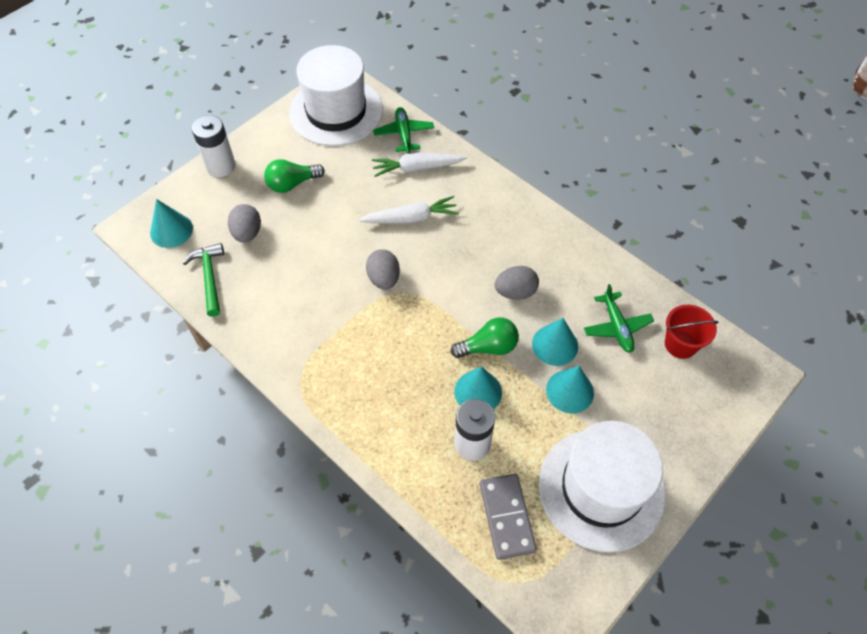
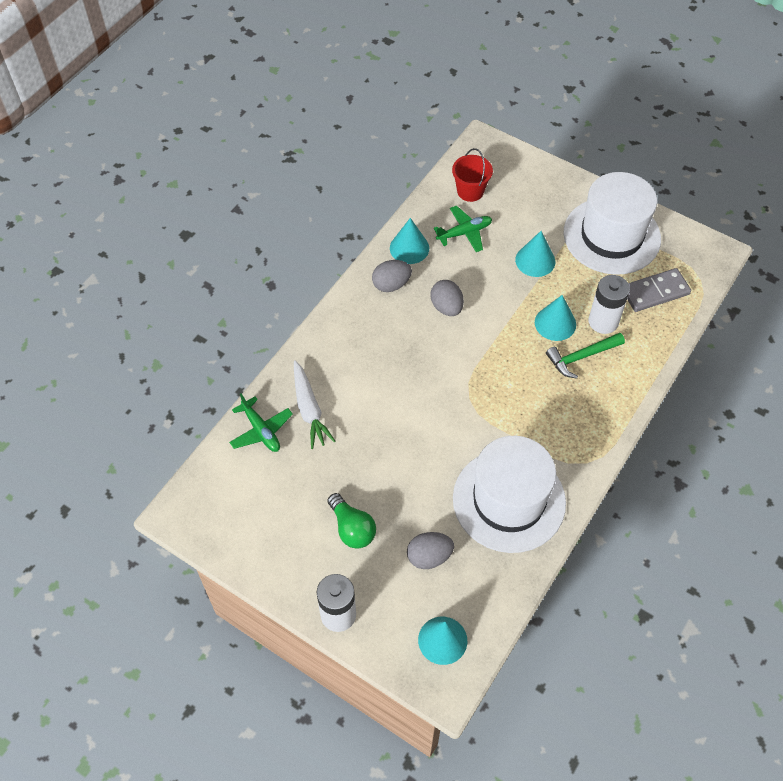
camera: 100 degrees left, 0 degrees up
(209, 278) = (495, 578): green hammer -> green hammer (581, 357)
(336, 111) = (233, 508): white hat -> white hat (509, 500)
(384, 279) = (457, 415): grey egg -> grey egg (391, 284)
(404, 134) = (261, 430): green plane -> green plane turned 105 degrees counterclockwise
(411, 218) = (378, 404): white carrot -> none
(488, 347) = (509, 321): green light bulb -> none
(555, 345) = (494, 274): turquoise cone -> turquoise cone (409, 248)

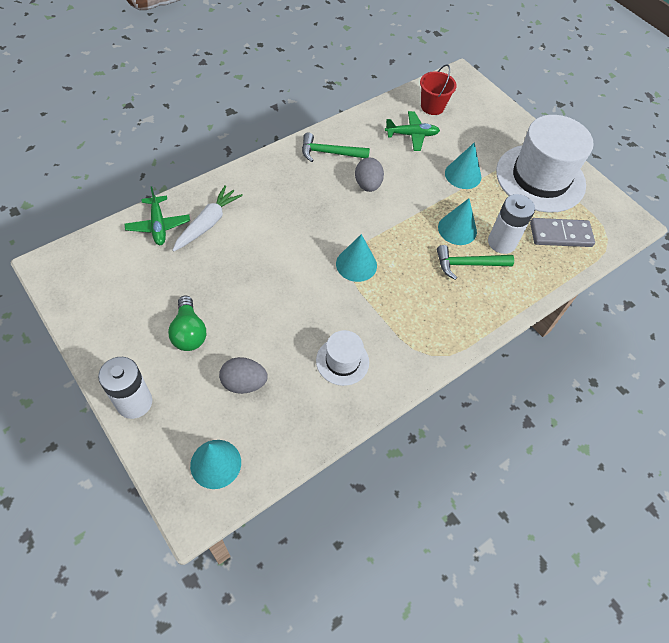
camera: 15 degrees right, 0 degrees up
(309, 409) = (208, 223): white carrot -> white carrot turned 150 degrees counterclockwise
(391, 284) = (330, 153): grey egg -> green hammer
(409, 248) = (359, 131): turquoise cone -> turquoise cone (356, 264)
(509, 500) = (342, 361): white hat -> white hat, size x0.48

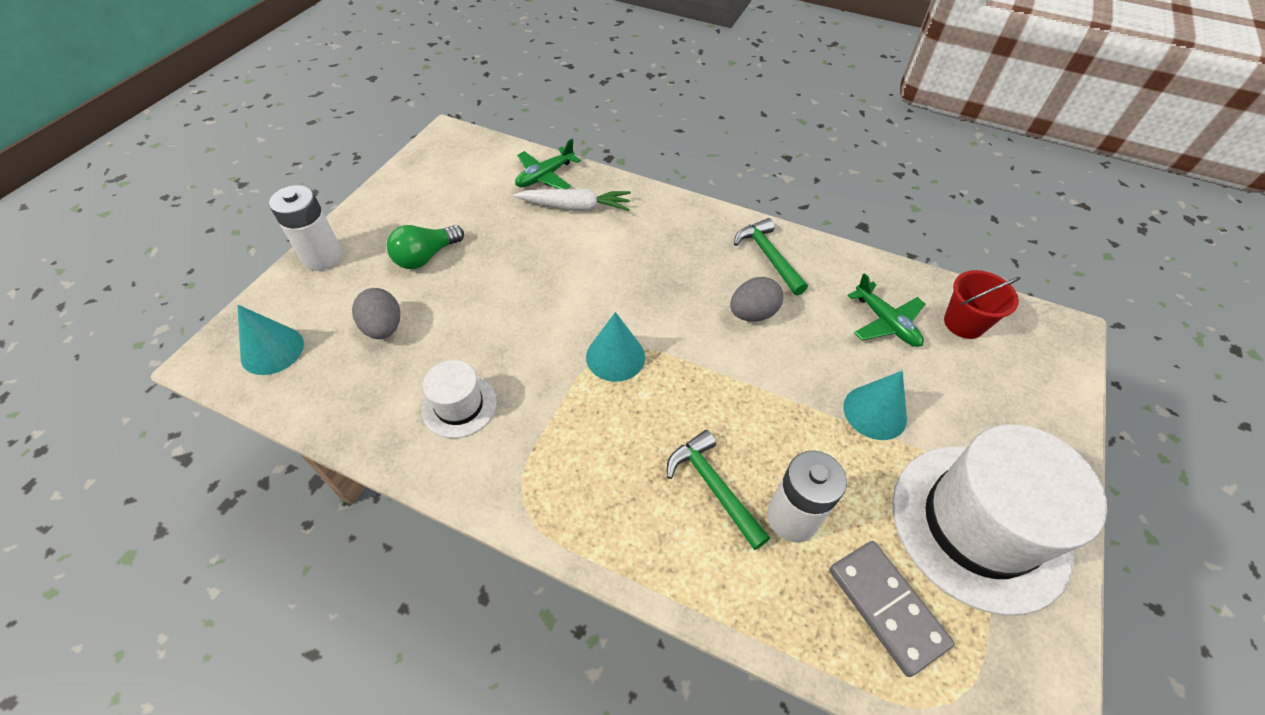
camera: 65 degrees right, 5 degrees down
(457, 229) = (766, 446): turquoise cone -> none

